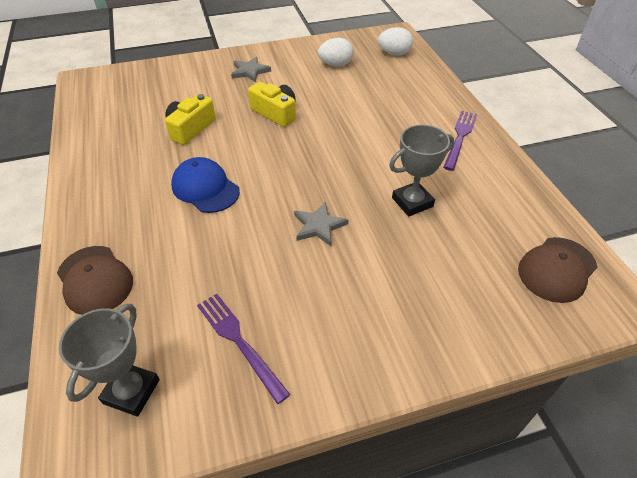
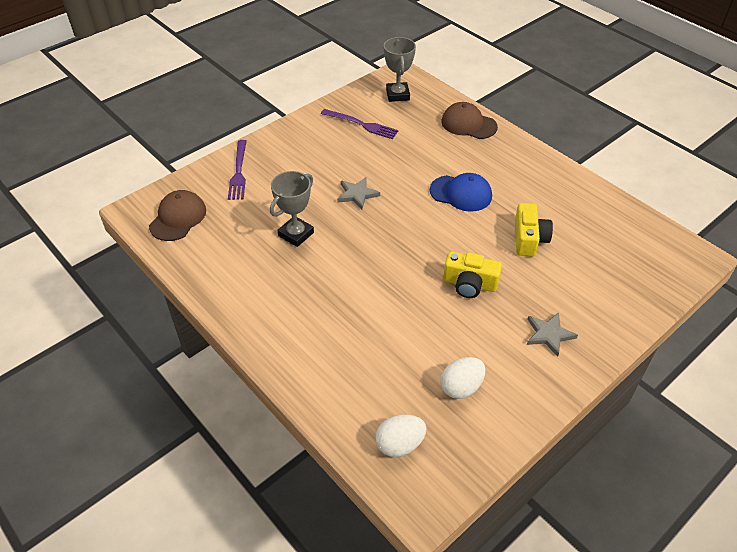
camera: 155 degrees right, 0 degrees up
(460, 137) = (272, 318): purple fork -> purple fork (238, 172)

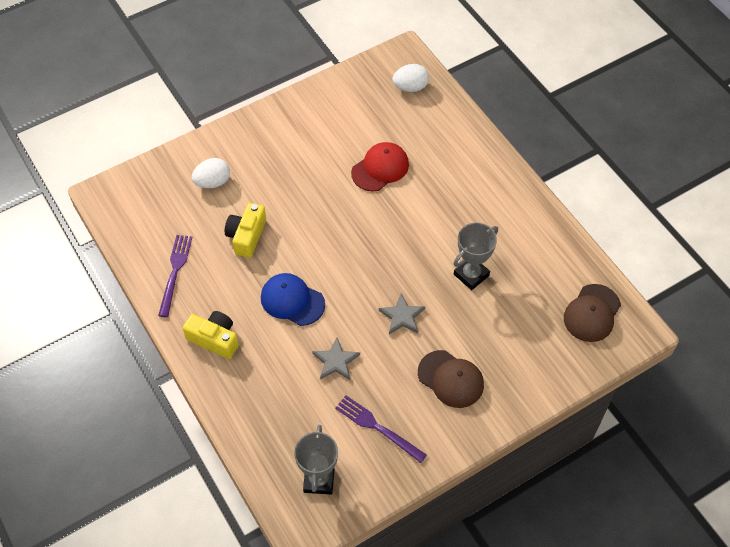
camera: 170 degrees left, 10 degrees up
(238, 172) = (530, 369): purple fork -> purple fork (175, 272)
(412, 326) = (380, 168): none -> red cap
(461, 387) = (355, 117): white egg -> white egg (213, 182)
(468, 124) = (246, 407): brown cap -> brown cap (451, 379)
(469, 284) = (319, 198): yellow camera -> yellow camera (214, 339)
(549, 334) = (271, 145): grey star -> grey star (336, 361)

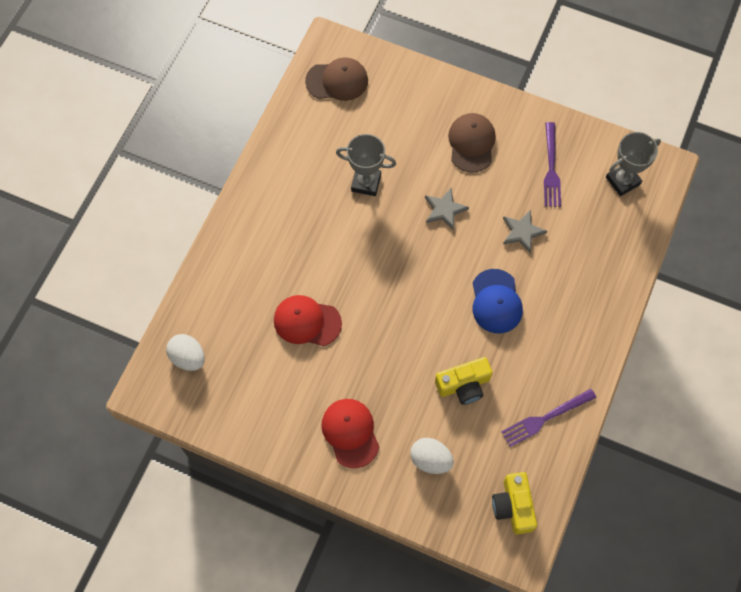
camera: 125 degrees left, 10 degrees up
(214, 339) = (578, 336): yellow camera -> yellow camera (513, 506)
(274, 147) = (350, 433): none -> red cap

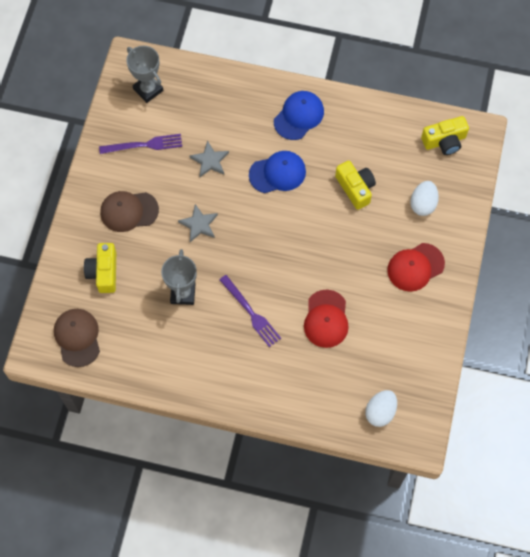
camera: 100 degrees left, 0 degrees up
(404, 112) = (103, 272): none -> yellow camera
(545, 418) = (369, 126): purple fork -> purple fork (251, 313)
(569, 338) = (299, 116): none -> blue cap

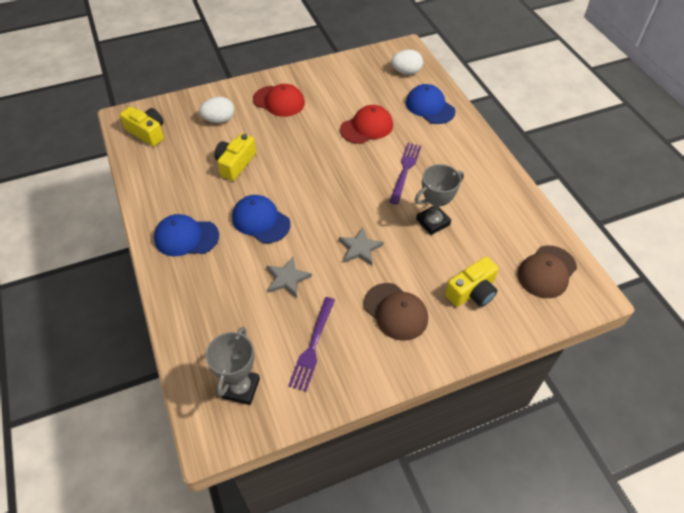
camera: 125 degrees left, 15 degrees down
(144, 145) = (312, 346): purple fork -> purple fork turned 120 degrees counterclockwise
(313, 394) = (430, 107): none -> blue cap

